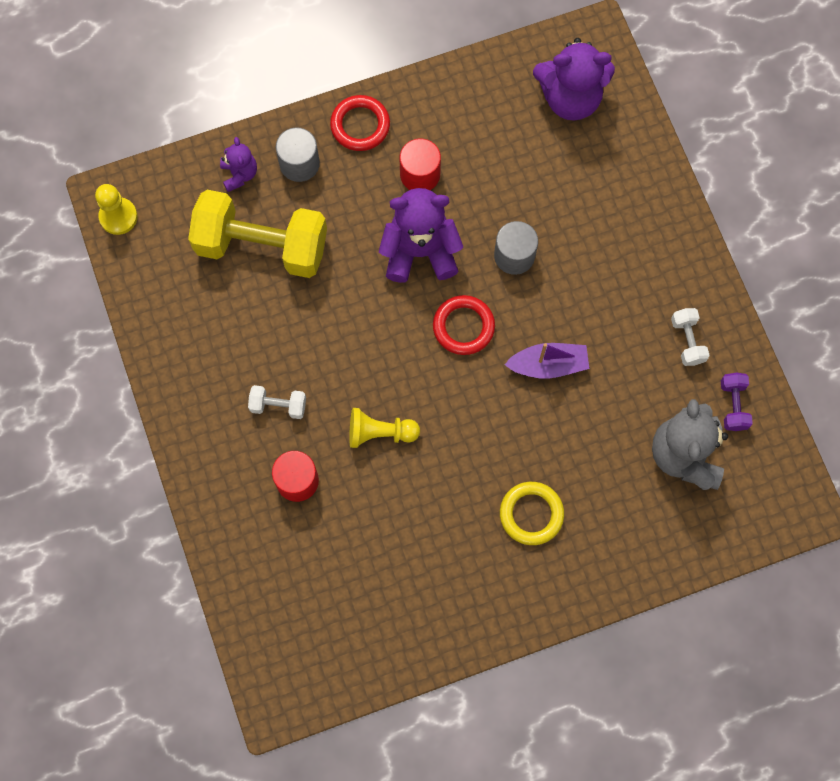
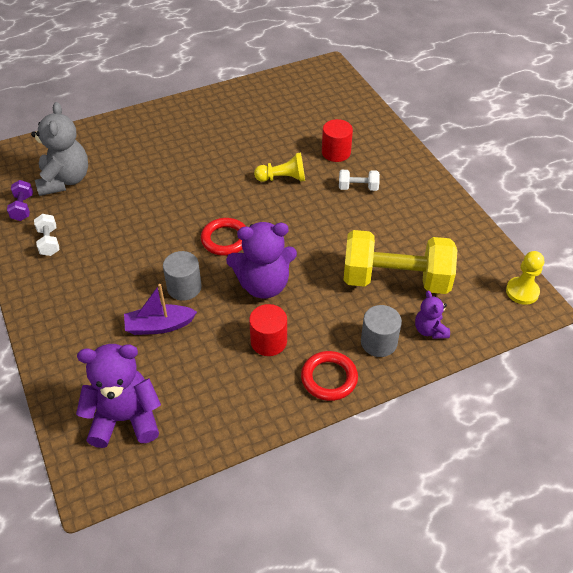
camera: 175 degrees right, 25 degrees down
(531, 514) = (176, 147): yellow ring -> none
(548, 365) = (159, 221): purple boat -> purple boat (159, 326)

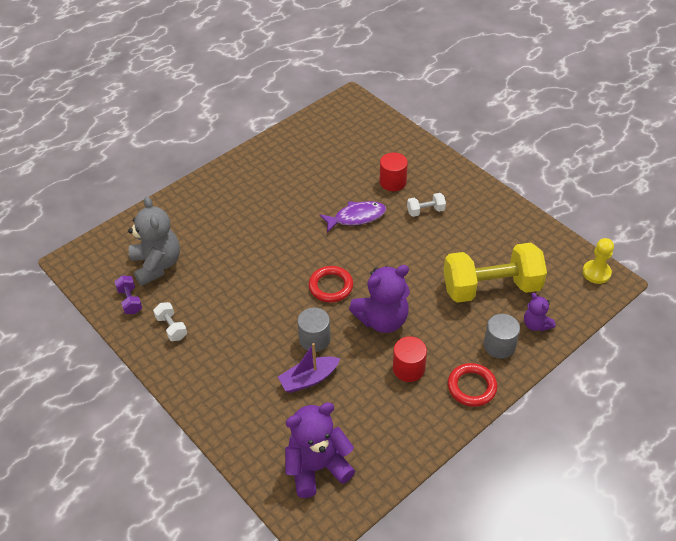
camera: 15 degrees left, 0 degrees up
(283, 178) = (356, 217): yellow pawn -> purple fish

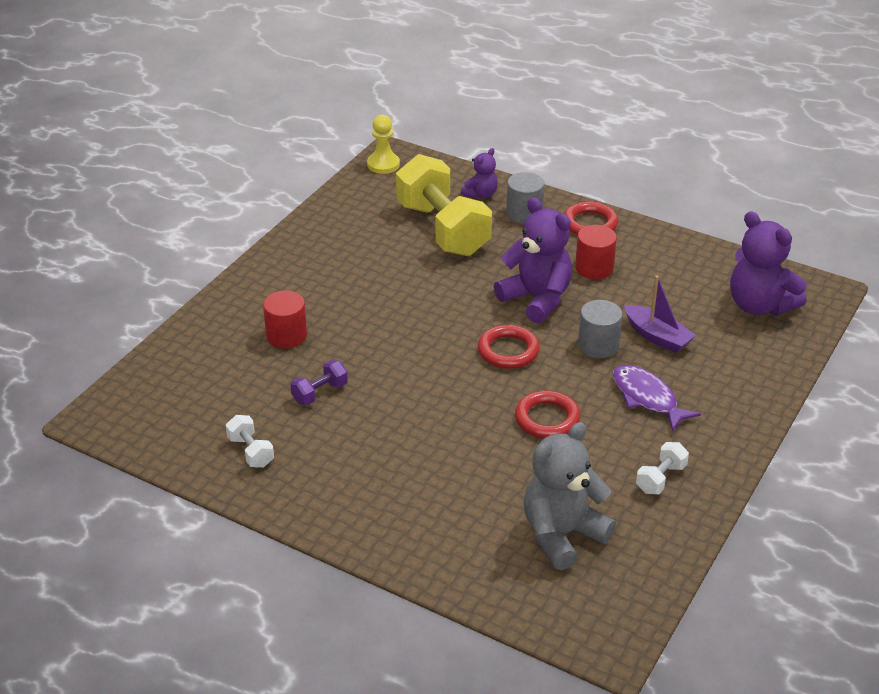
camera: 110 degrees left, 10 degrees down
(130, 301) = (643, 540): purple dumbbell -> purple dumbbell (320, 393)
(254, 287) = (547, 419): none -> red ring
(356, 217) = (372, 355): purple fish -> purple fish (647, 398)
(425, 211) = (334, 297): white dumbbell -> white dumbbell (251, 452)

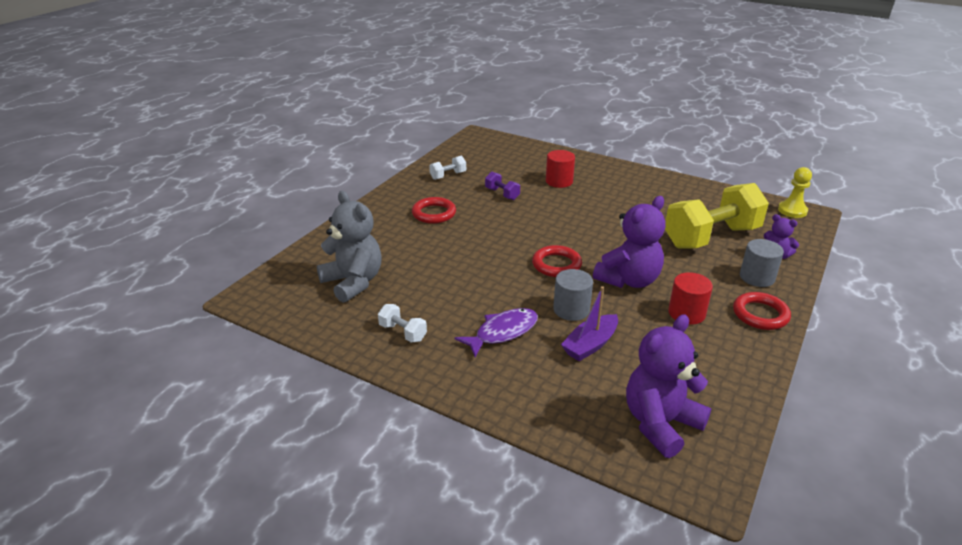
camera: 90 degrees right, 5 degrees down
(547, 419) = (476, 280): red ring -> red ring (434, 213)

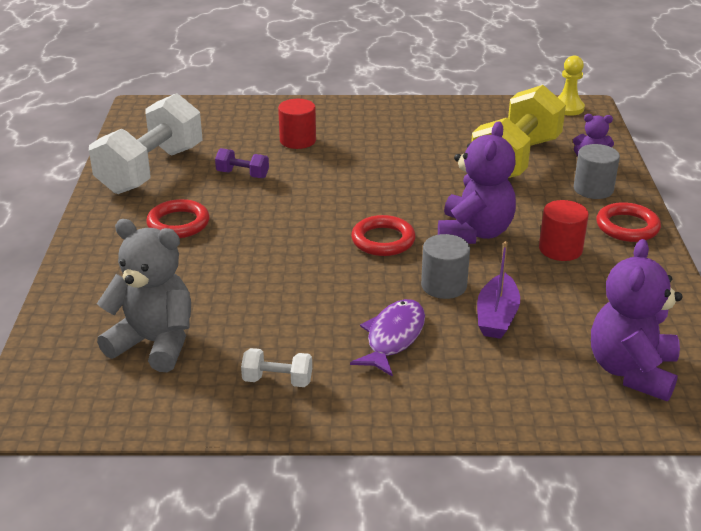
camera: 30 degrees left, 0 degrees up
(448, 175) = (151, 170): white dumbbell -> white dumbbell, size x2.39

